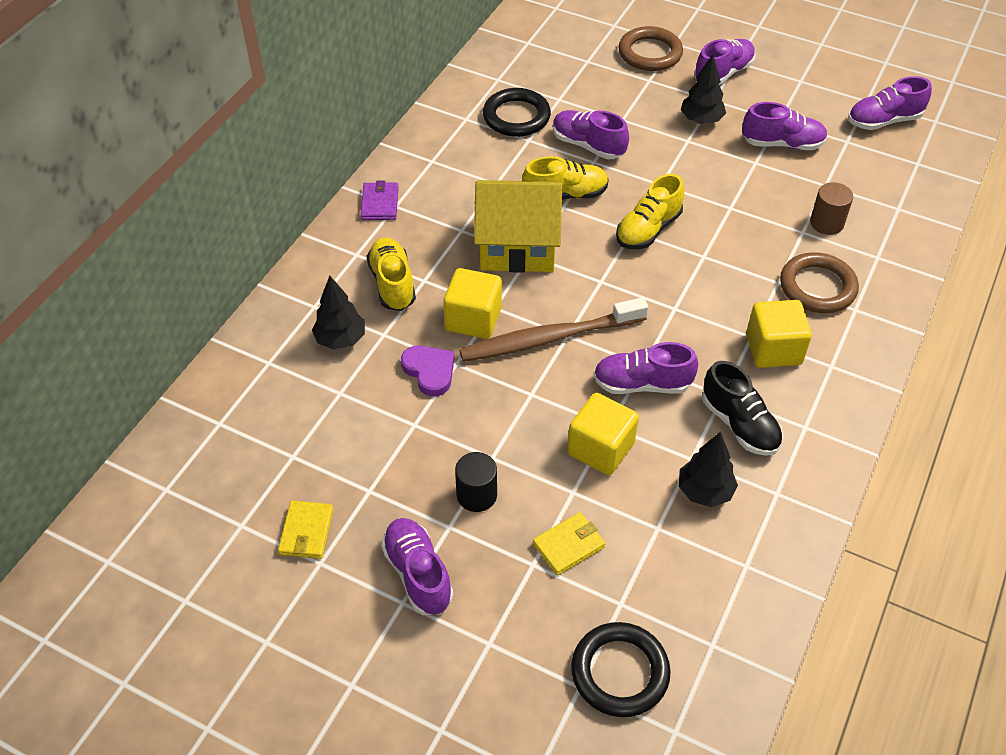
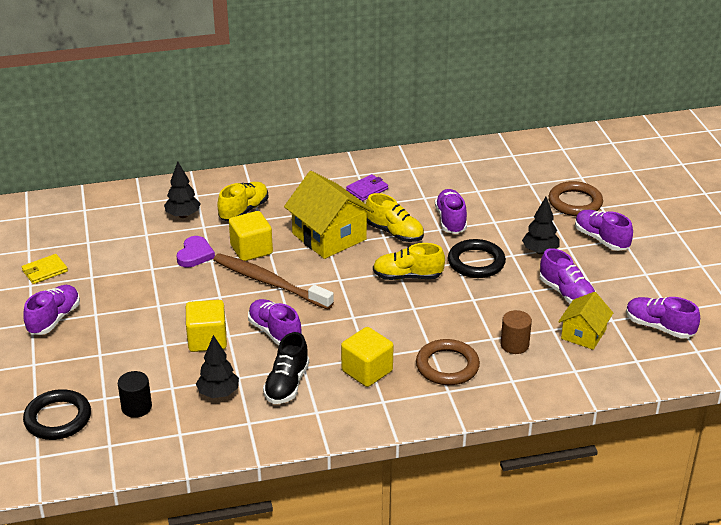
camera: 50 degrees right, 15 degrees down
(380, 203) = (299, 176): purple wallet -> purple wallet (367, 189)
(476, 495) = (126, 312): black cylinder -> black cylinder (136, 407)
(516, 117) = (438, 184): black ring -> black ring (476, 262)
(568, 545) = (125, 361): yellow wallet -> none
(723, 73) = (601, 239): purple shoe -> purple shoe turned 135 degrees counterclockwise
(851, 171) = (583, 334): none -> yellow house

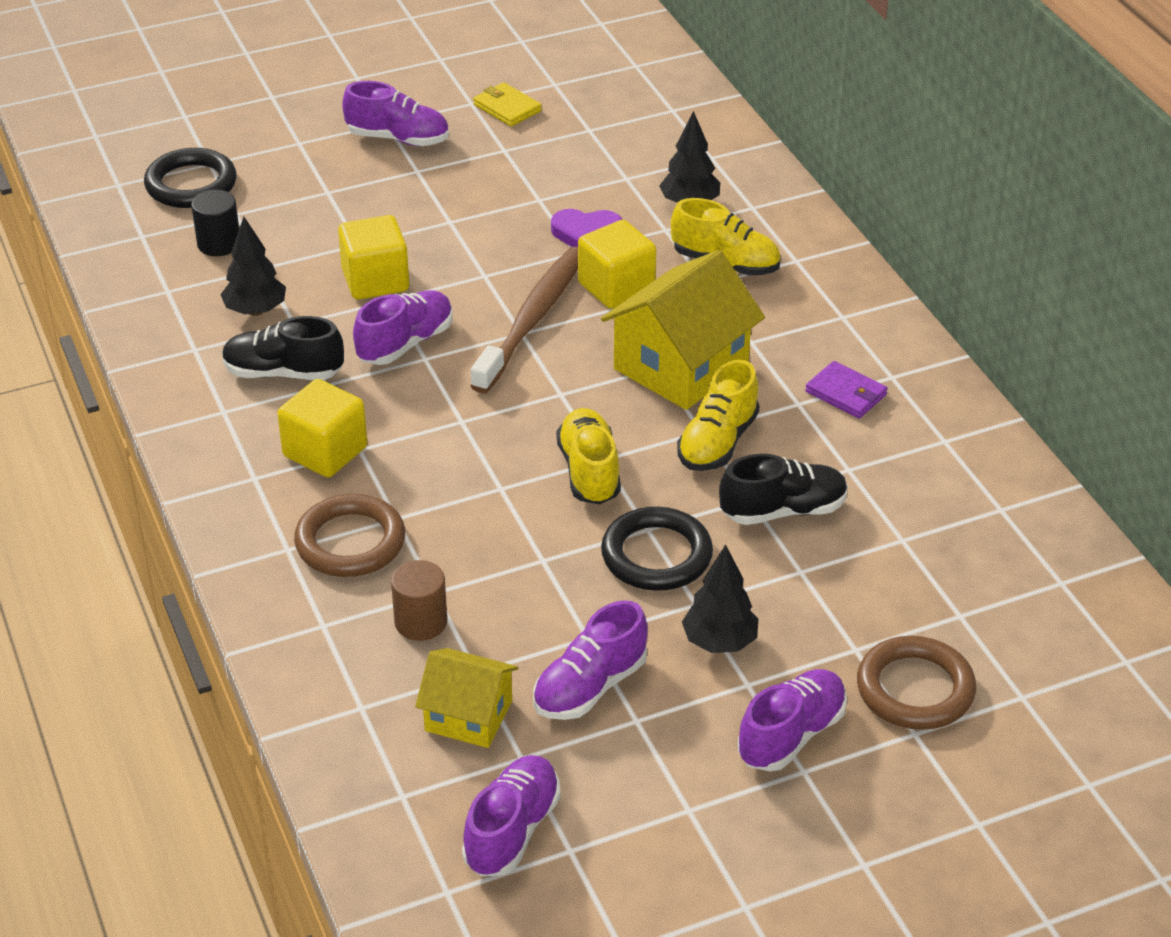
camera: 80 degrees right, 5 degrees up
(451, 220) = (783, 511): purple shoe -> black shoe

